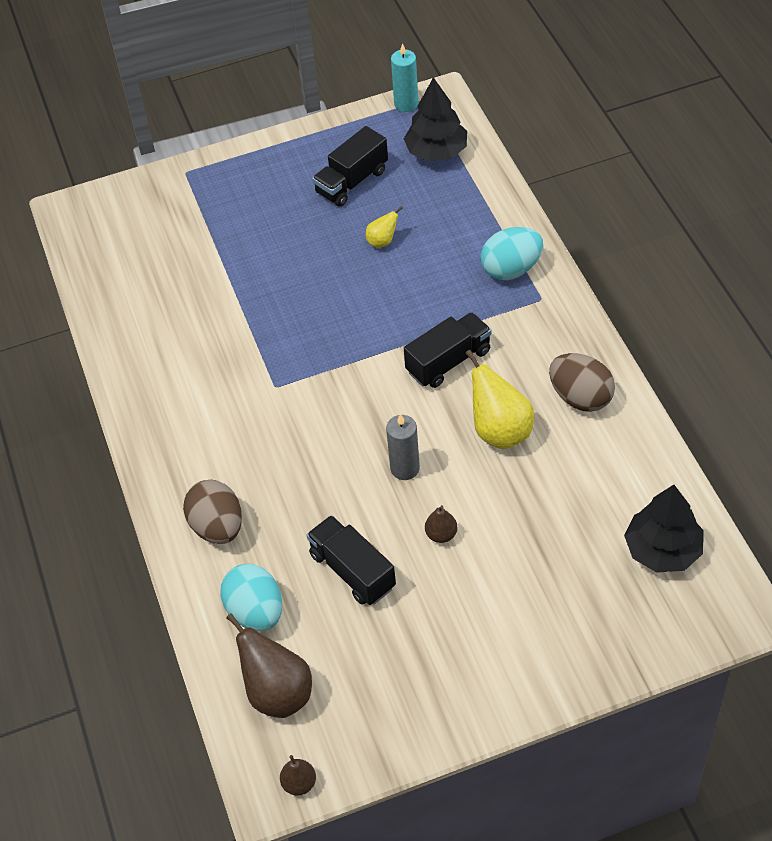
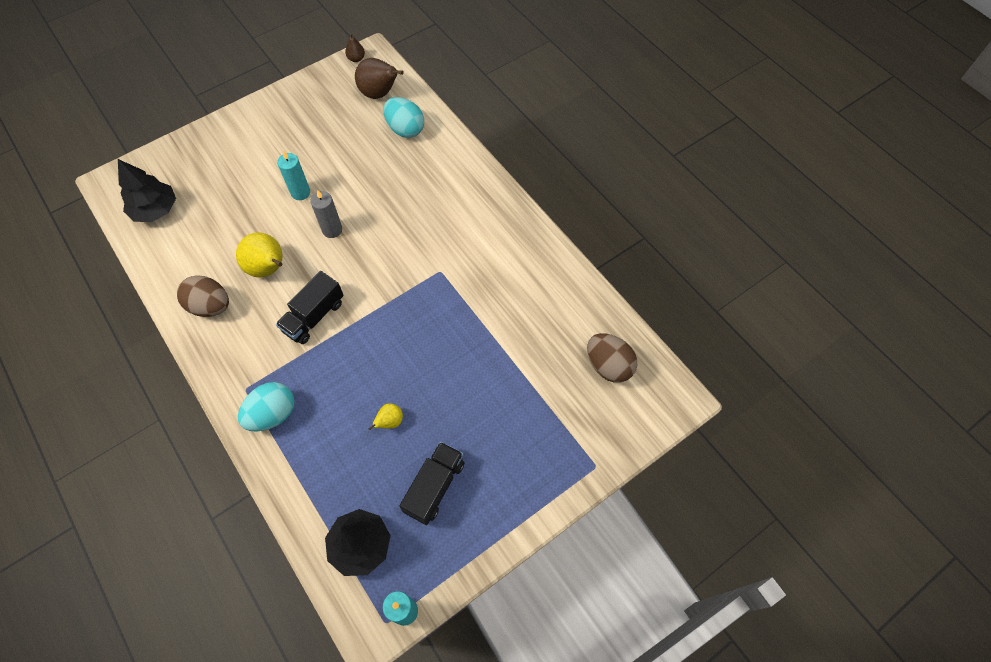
camera: 160 degrees right, 10 degrees up
(217, 527) = (446, 170): brown egg -> brown egg (608, 366)
(352, 571) = (353, 161): black truck -> none
(441, 534) = (300, 192): brown pear -> turquoise candle

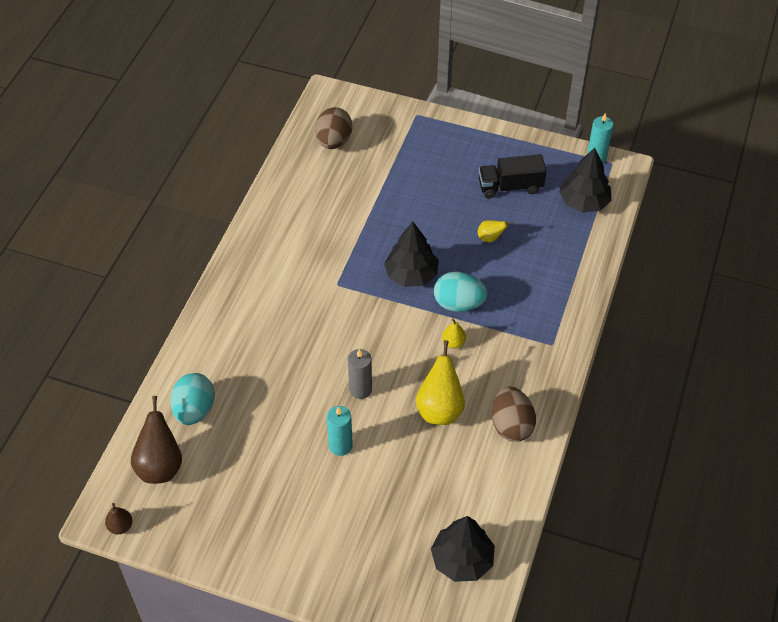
camera: 125 degrees left, 10 degrees down
(272, 414) = (553, 312): turquoise egg -> turquoise egg (458, 304)
(314, 316) = (453, 343): black truck -> yellow pear
(404, 330) = (411, 274): none -> black tree

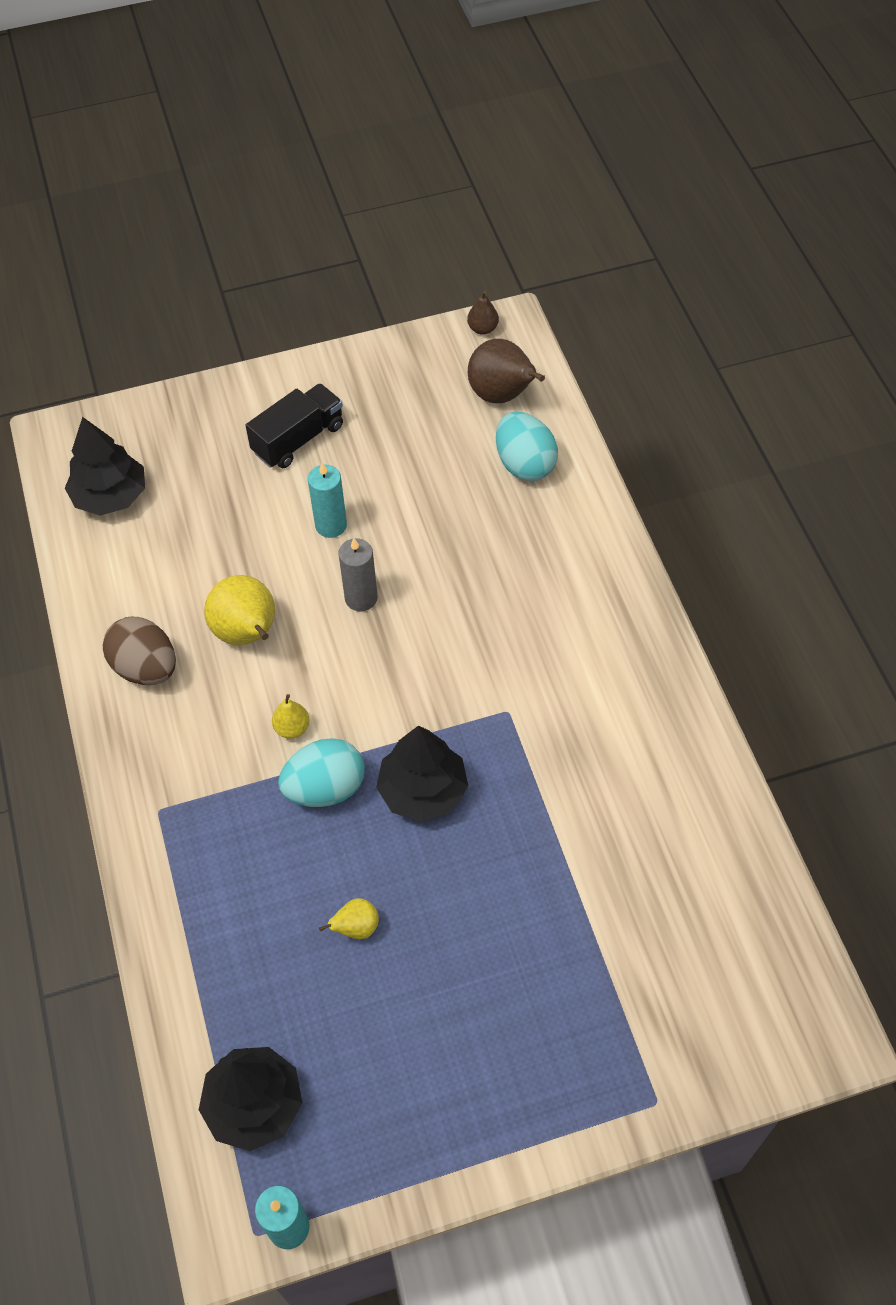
camera: 145 degrees right, 5 degrees up
(334, 141) = (731, 946): brown egg -> none
(510, 187) = (392, 1051): black truck -> black truck (298, 439)

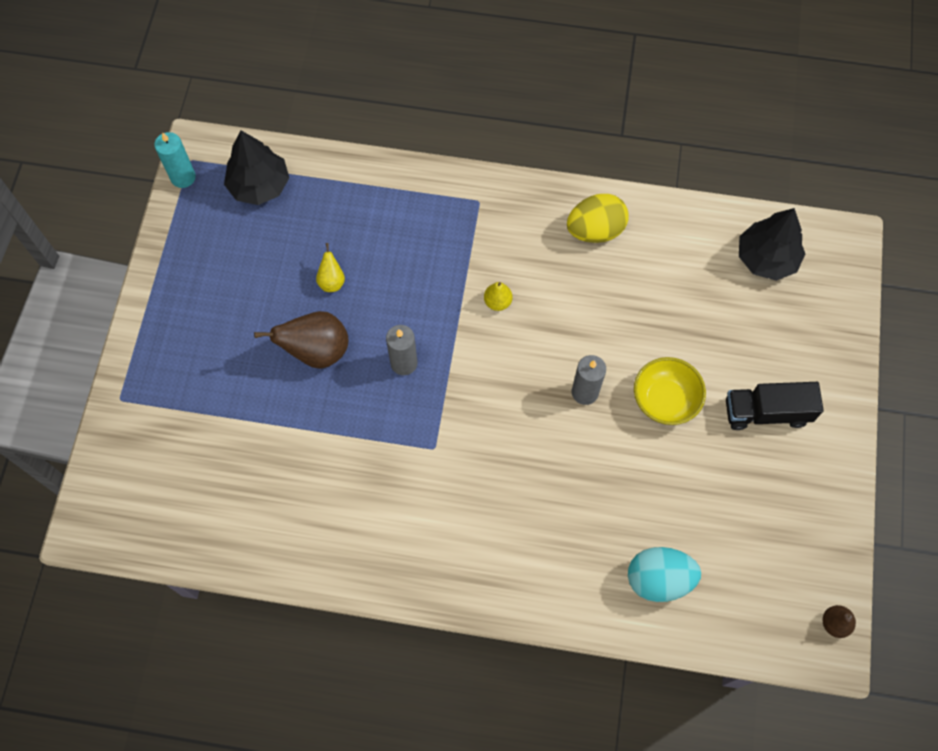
camera: 115 degrees right, 10 degrees up
(146, 668) = (595, 230): brown egg -> yellow egg
(248, 634) = (591, 304): yellow pear -> none
(298, 439) = (766, 412): black truck -> black truck turned 105 degrees clockwise
(325, 788) = (440, 304): turquoise egg -> none
(331, 525) = (665, 400): turquoise candle -> yellow bowl
(423, 790) = (404, 363): black tree -> grey candle
(502, 395) = (744, 599): brown pear -> brown pear (317, 351)

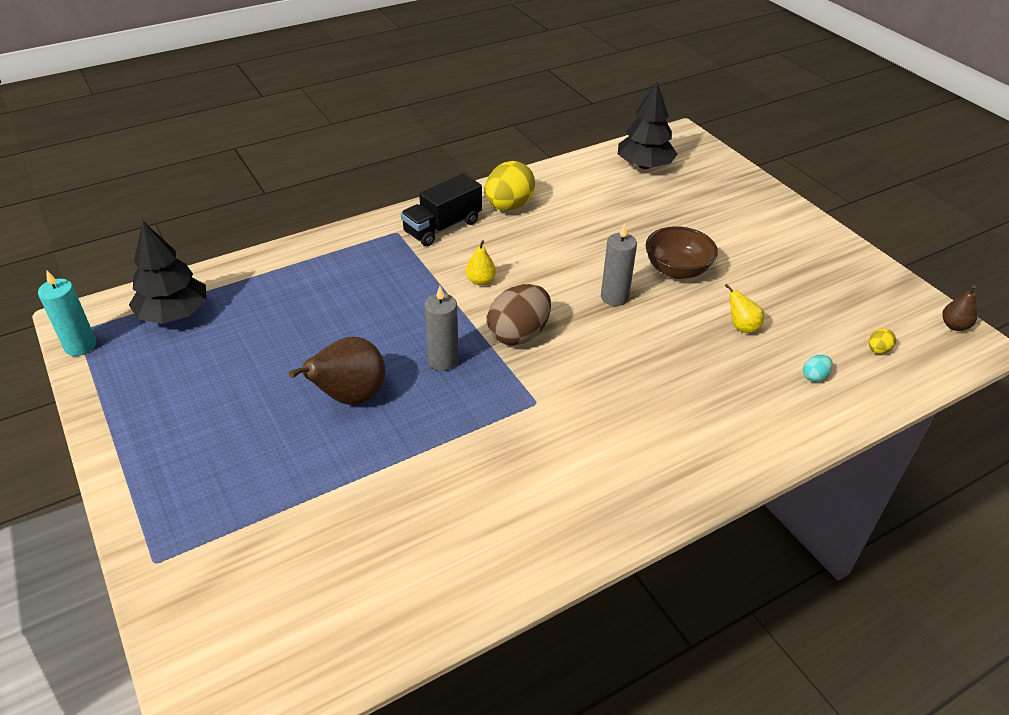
camera: 40 degrees left, 25 degrees down
(331, 281) = (314, 342): yellow pear -> yellow pear (741, 326)
(478, 377) = (519, 334): none -> brown egg
(658, 579) = (814, 376): turquoise egg -> turquoise egg, size x0.44
(665, 400) = (677, 270): yellow bowl -> brown bowl
(739, 595) = (877, 350): none -> yellow egg
(766, 412) = (751, 239): black truck -> black truck (442, 227)

